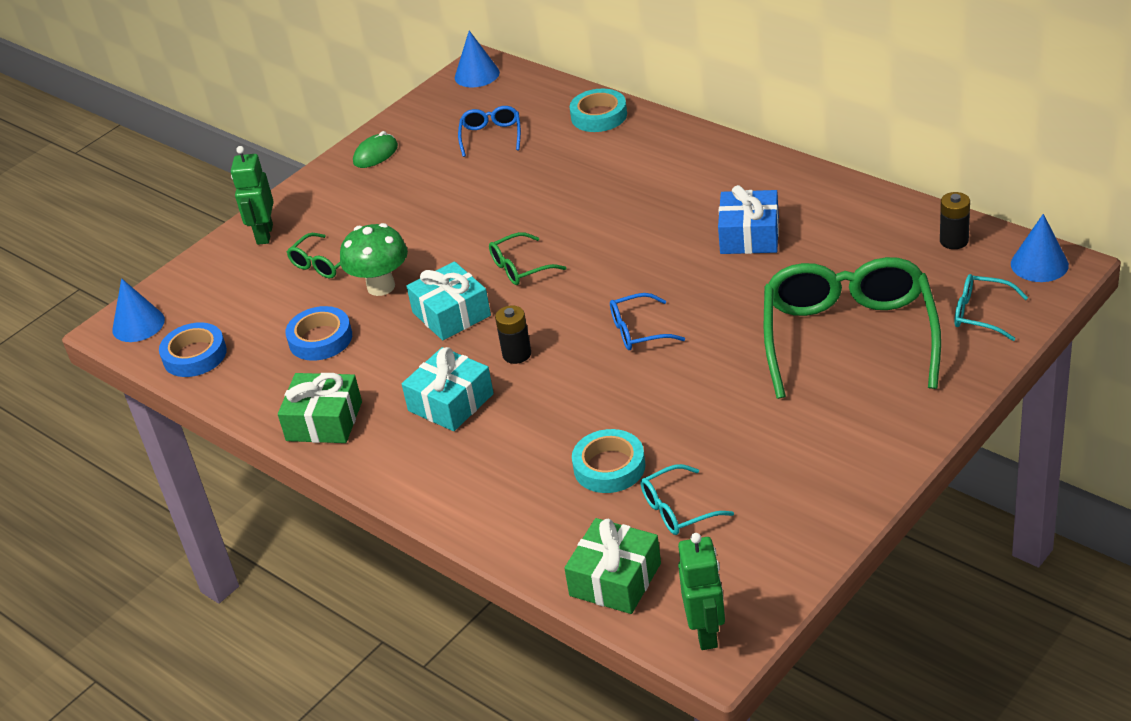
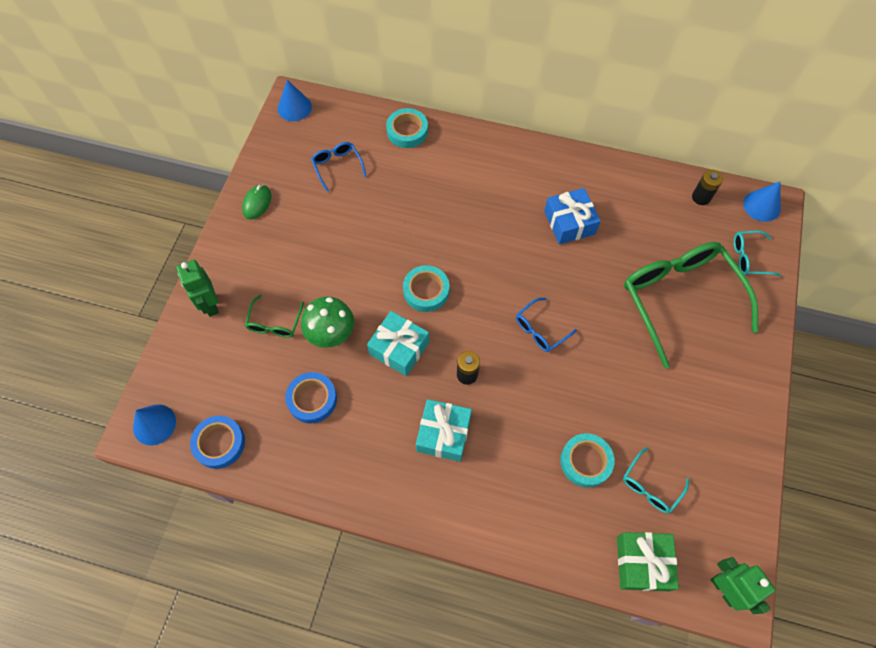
camera: 30 degrees left, 25 degrees up
(324, 421) = (358, 480): green gift -> none
(520, 268) = (426, 291): green glasses -> turquoise tape

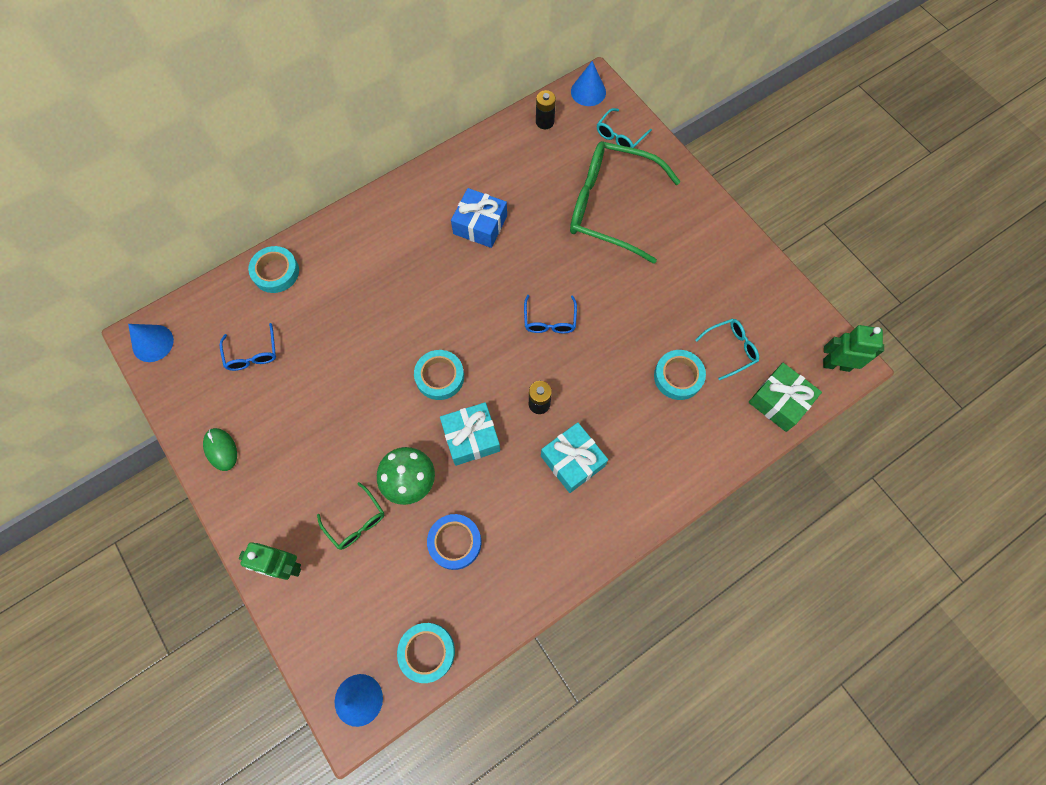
camera: 50 degrees left, 5 degrees up
(219, 443) = (427, 652): blue tape -> turquoise tape
(337, 166) = (252, 354): blue glasses -> blue glasses turned 120 degrees counterclockwise
(650, 486) = (731, 349): turquoise glasses -> turquoise glasses turned 105 degrees counterclockwise

